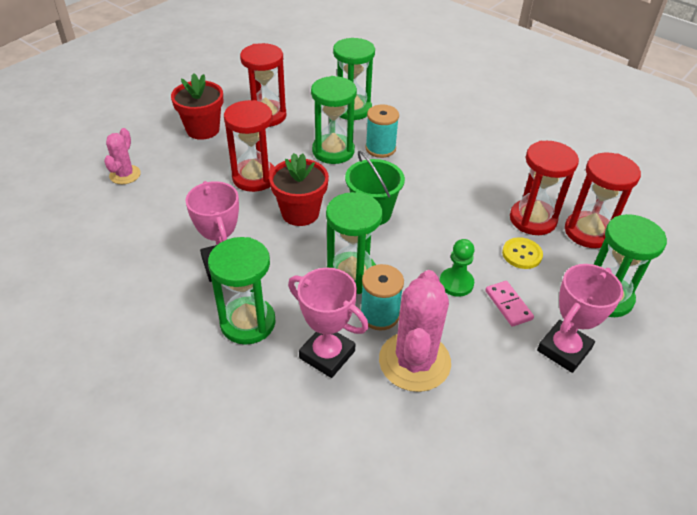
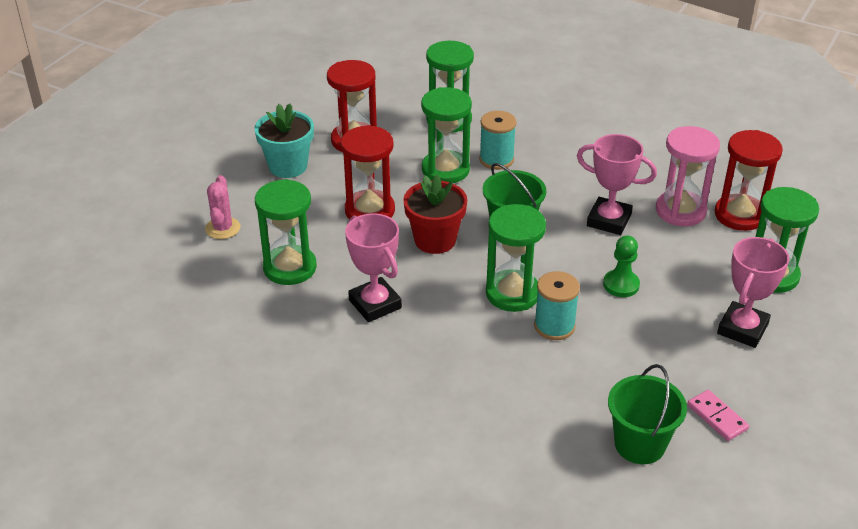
camera: 10 degrees left, 5 degrees down
(203, 129) = (288, 166): red flower pot -> turquoise flower pot
(248, 322) = (424, 354): green hourglass -> green hourglass (290, 268)
(327, 354) = (515, 370): pink trophy -> pink trophy (609, 220)
(414, 361) = (603, 362): pink cactus -> none
(424, 462) = (639, 444): none -> green bucket
(508, 305) = (678, 297): pink domino -> pink domino (717, 417)
(522, 254) = (678, 247): yellow button -> none
(532, 219) = (680, 211): red hourglass -> pink hourglass

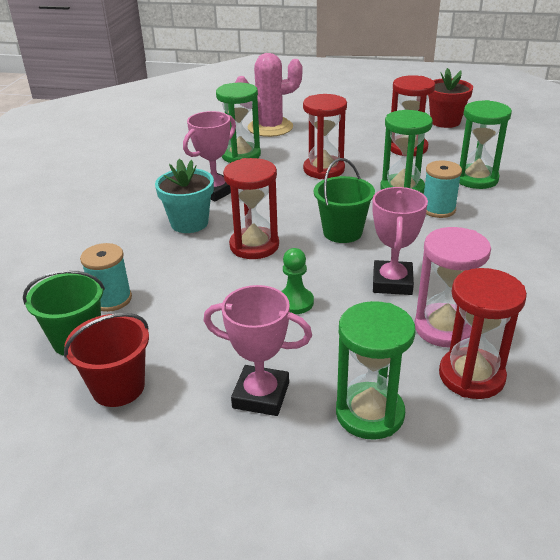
camera: 75 degrees right, 5 degrees down
(223, 228) = (270, 127): pink cactus -> pink cactus, size x1.83
(288, 166) = (354, 133): turquoise flower pot -> turquoise flower pot (189, 223)
(435, 240) = (304, 201): red flower pot -> red flower pot (445, 121)
(512, 293) = (254, 246): green hourglass -> red hourglass
(554, 326) = (220, 272): turquoise spool -> turquoise spool (111, 299)
(717, 417) = (118, 387): pink domino -> red bucket

